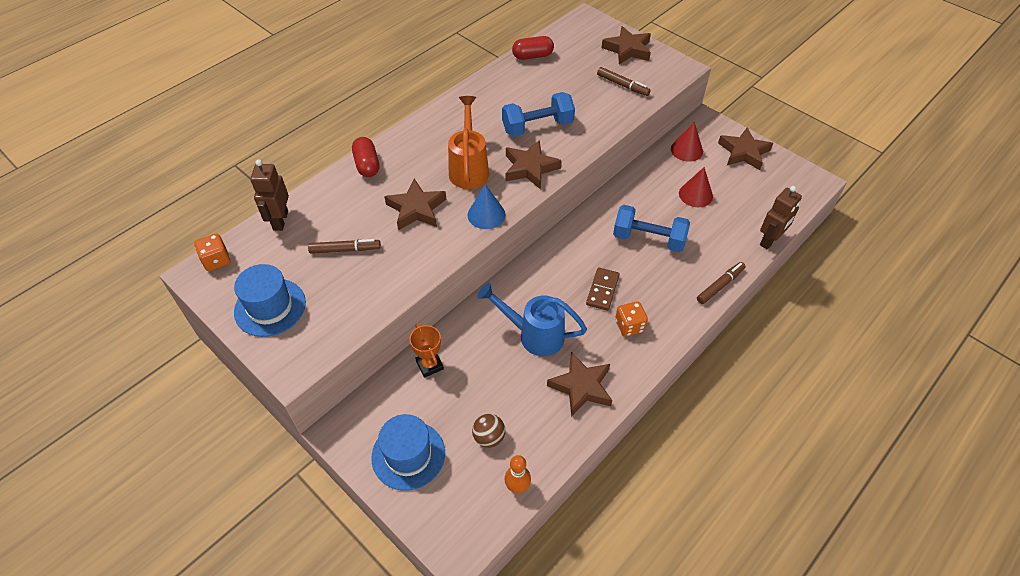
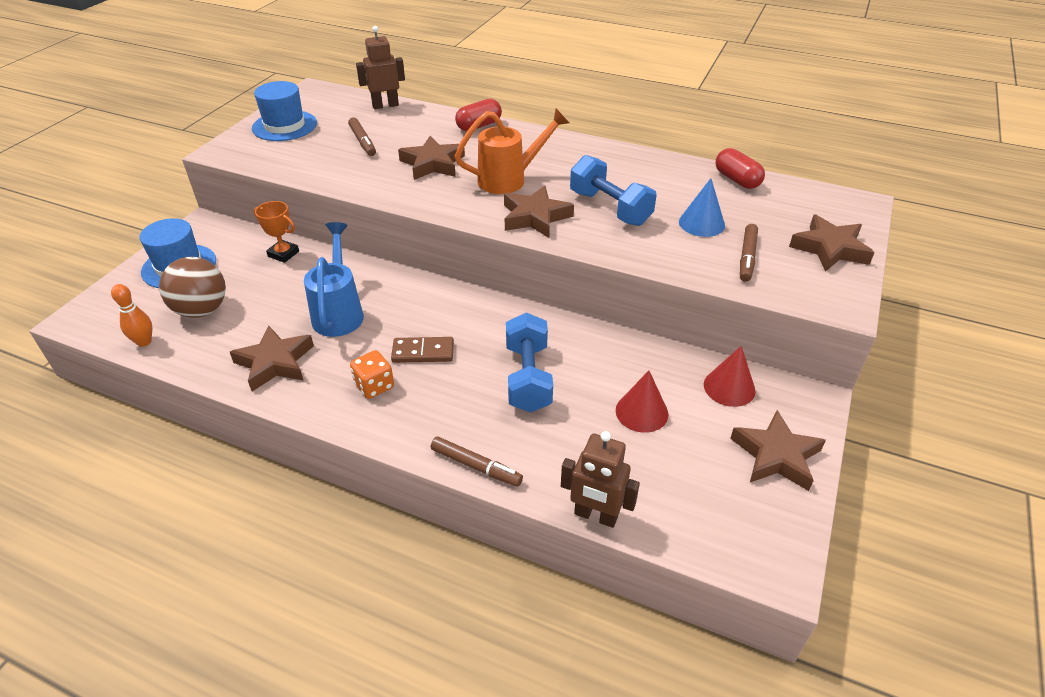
camera: 70 degrees right, 10 degrees down
(216, 260) = (329, 92): orange dice -> none
(430, 365) = (283, 254): orange trophy -> orange trophy turned 75 degrees clockwise
(486, 214) = (445, 204): blue cone -> blue cone (701, 223)
(489, 437) = (202, 310): brown ball -> brown ball, size x1.71

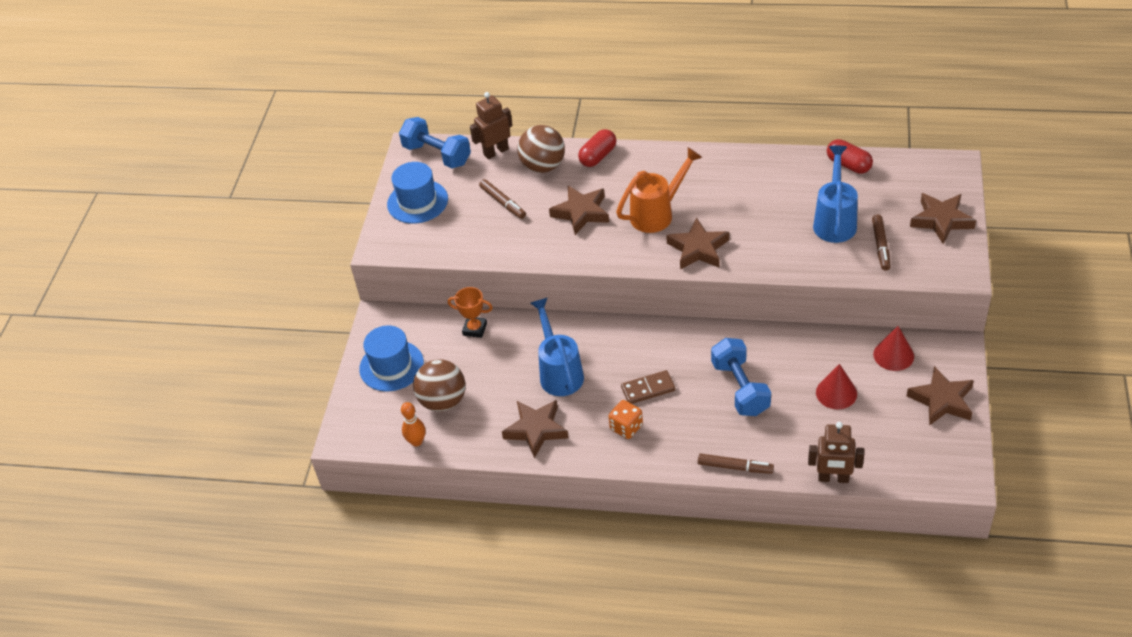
camera: 10 degrees left, 5 degrees up
(421, 123) = (543, 166): none -> brown ball
(610, 208) = (755, 223): blue dumbbell -> blue dumbbell (437, 155)
(701, 223) = (835, 220): blue cone -> blue watering can

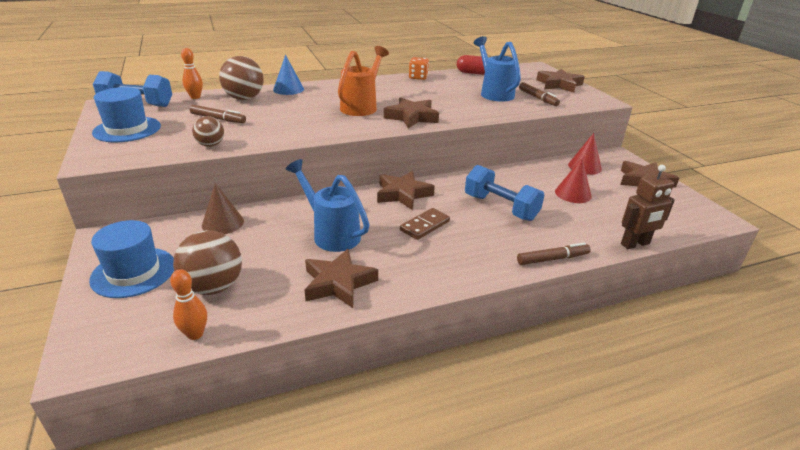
camera: 35 degrees left, 15 degrees down
(475, 329) = (223, 223): orange trophy -> brown cone
(480, 248) = (211, 145): none -> brown ball
(496, 152) = (195, 97): brown robot -> orange bowling pin
(581, 212) = (296, 114): brown star -> brown star (403, 194)
(598, 156) = (288, 89): red capsule -> blue cone
(626, 427) = (429, 257): orange dice -> orange dice (418, 77)

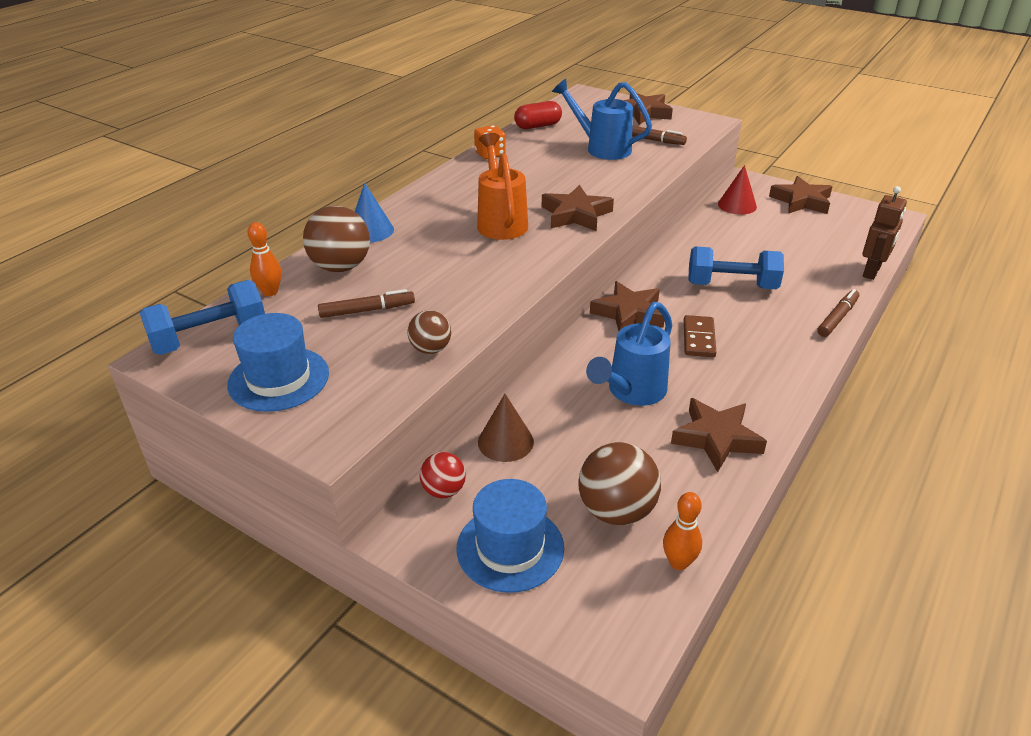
camera: 35 degrees left, 5 degrees up
(155, 229) = (444, 490): none -> red ball
(331, 233) = (631, 392): blue watering can -> blue watering can turned 60 degrees counterclockwise
(573, 194) = (766, 241): red cone -> none

